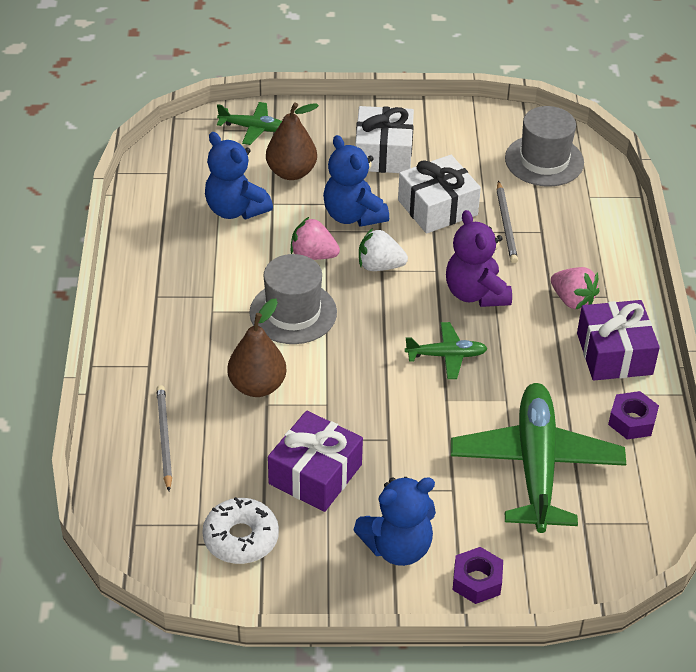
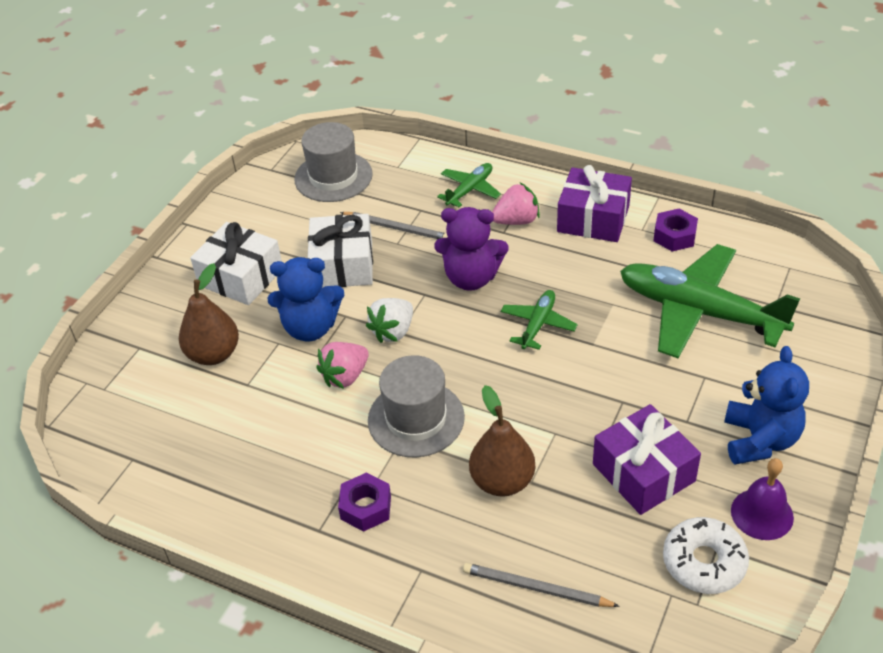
camera: 60 degrees left, 0 degrees up
(235, 209) = (234, 417): blue teddy bear -> none
(253, 128) = (122, 363): green plane -> green plane (470, 190)
(312, 567) = (762, 514): none -> purple bell
(477, 581) = (818, 397): purple nut -> purple nut (366, 507)

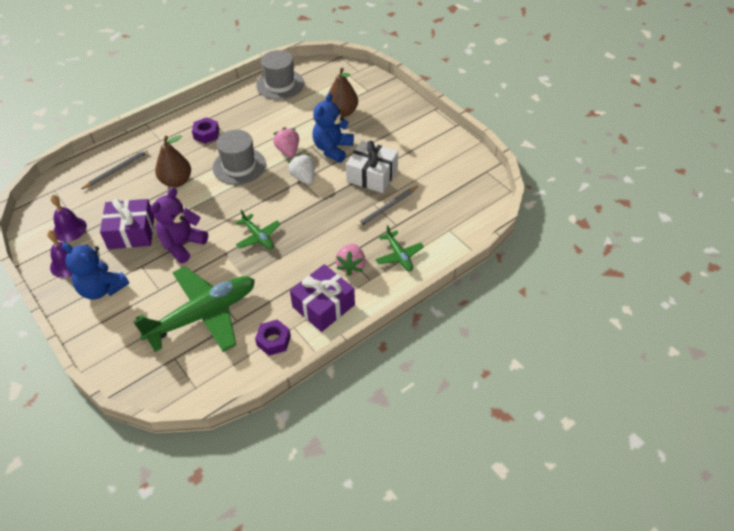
camera: 115 degrees right, 5 degrees up
(241, 277) = (393, 134): white gift -> none
(333, 177) = (459, 196): grey hat -> grey hat (280, 84)
(471, 278) = (318, 224): purple teddy bear -> purple teddy bear (182, 244)
(704, 562) = (69, 229): white donut -> purple bell

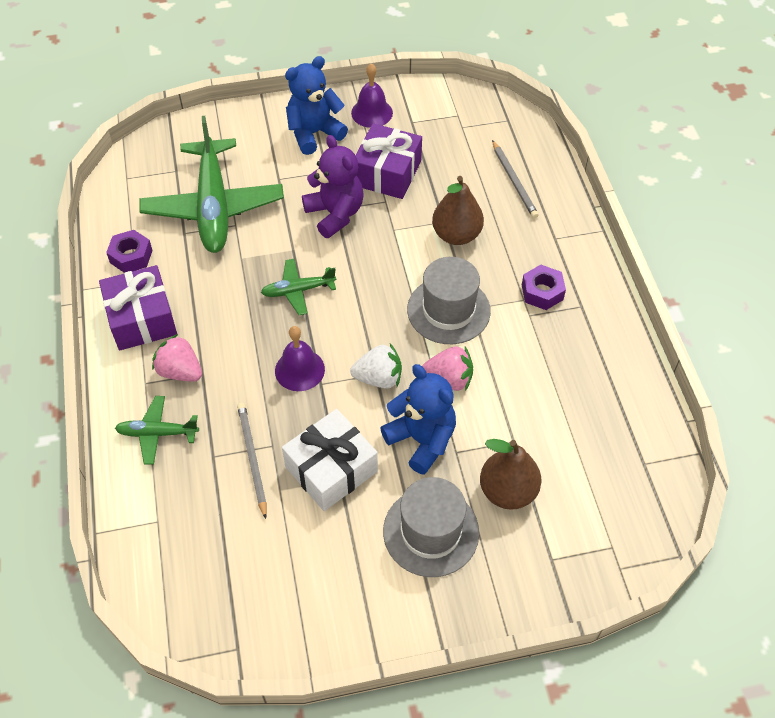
camera: 115 degrees right, 5 degrees up
(69, 229) = (428, 122): purple bell -> purple bell (299, 370)
(280, 84) = (629, 426): grey hat -> grey hat (431, 532)

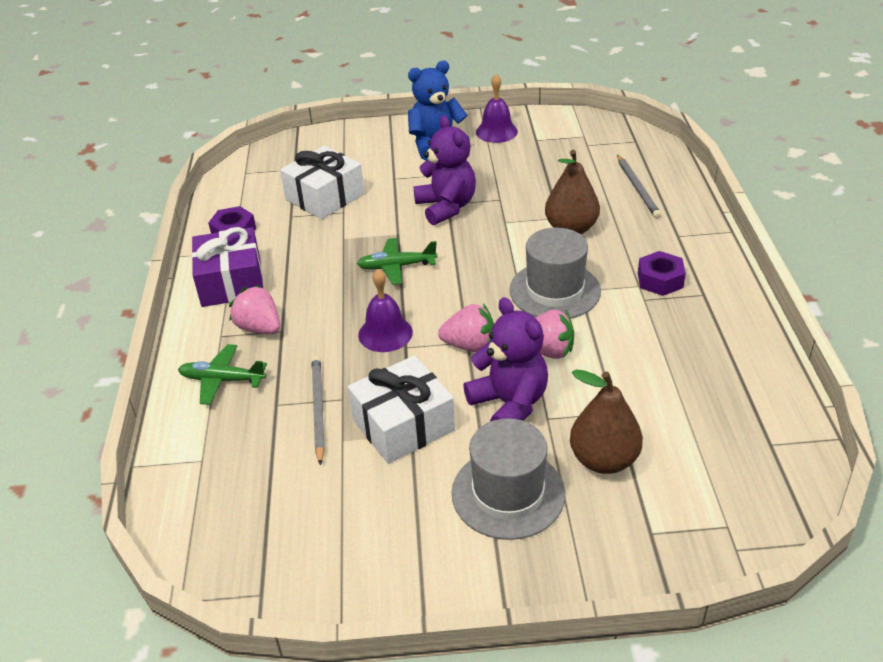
camera: 10 degrees right, 15 degrees down
(213, 206) = (325, 197): green plane -> white gift
(378, 378) = (469, 345): white strawberry -> pink strawberry
(387, 173) = (505, 177): purple gift -> none
(421, 440) = (509, 404): blue teddy bear -> purple teddy bear

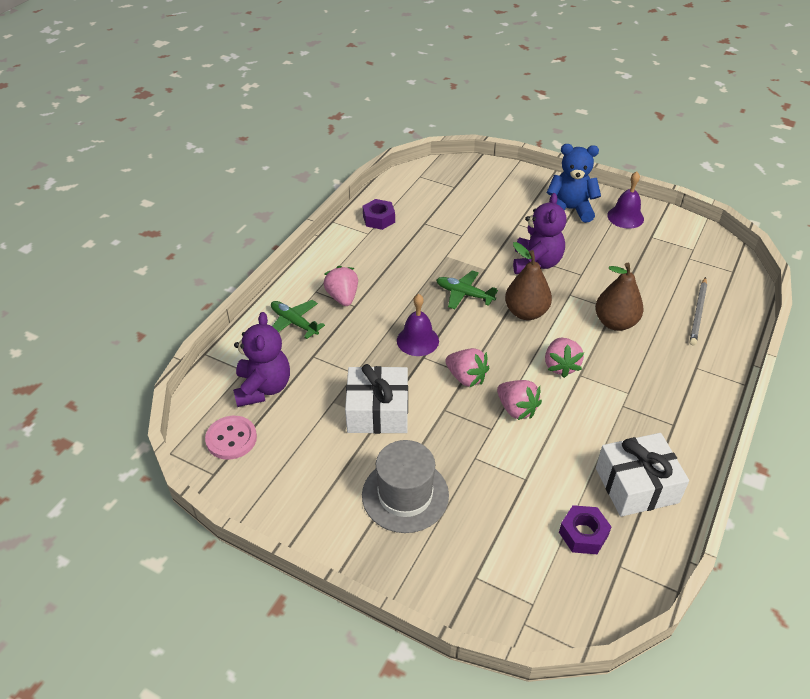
camera: 30 degrees right, 5 degrees up
(231, 282) = (350, 256): purple gift -> none
(250, 543) = (231, 439): none -> pink button
(318, 409) = (335, 372): grey pencil -> none
(325, 197) = (458, 218): white gift -> white gift (636, 485)
(509, 404) = (457, 434): purple teddy bear -> purple teddy bear (263, 388)
(554, 290) = (560, 366): grey hat -> pink strawberry
(604, 460) = (487, 508): brown pear -> brown pear (526, 312)
(660, 280) = (648, 396): purple nut -> purple nut (583, 534)

